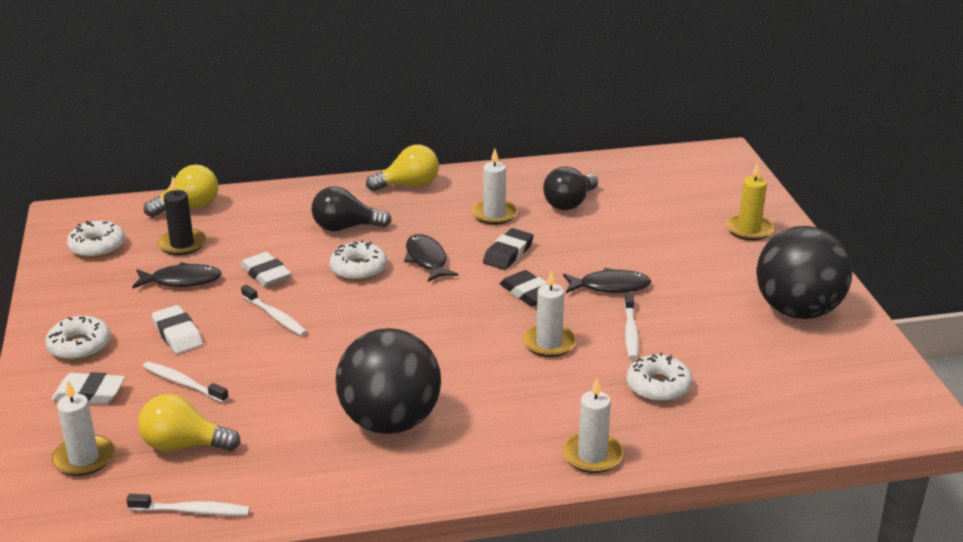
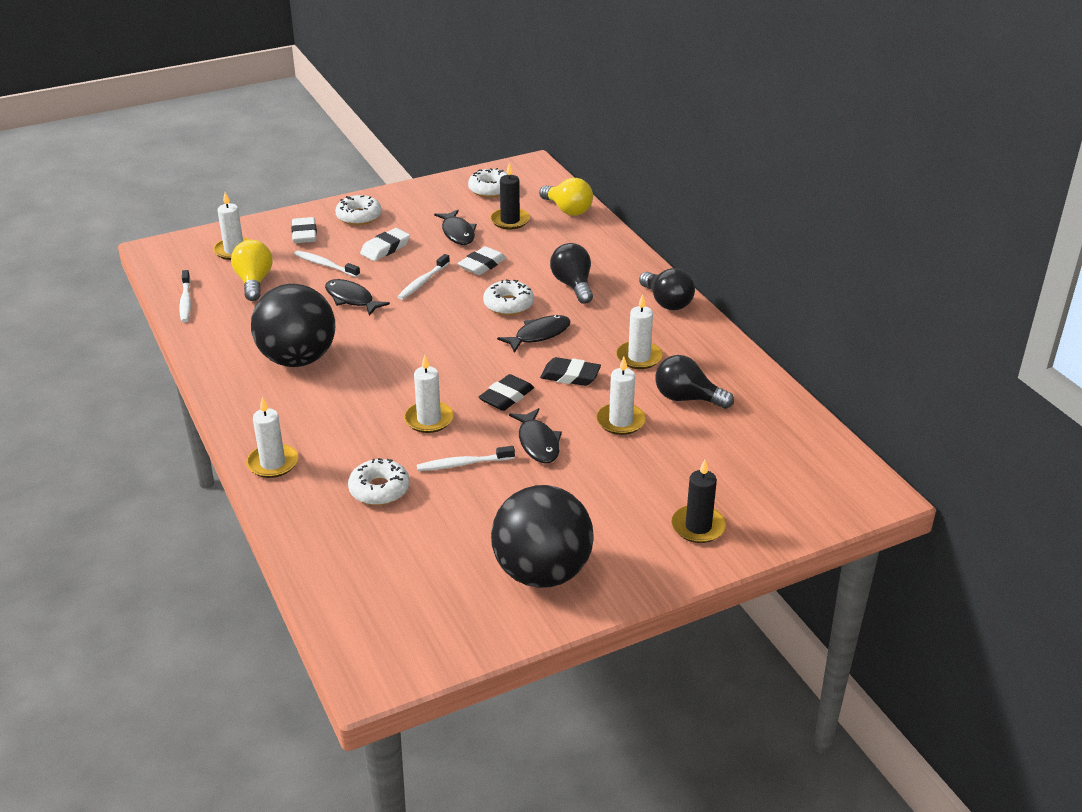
camera: 75 degrees right, 5 degrees up
(183, 383) = (325, 265): white toothbrush -> white toothbrush turned 75 degrees counterclockwise
(279, 370) = (351, 299): none -> black fish
(408, 185) = (666, 302): yellow light bulb -> black light bulb
(592, 240) = (620, 421): none -> white candle
(749, 230) = (698, 527): yellow candle -> black candle

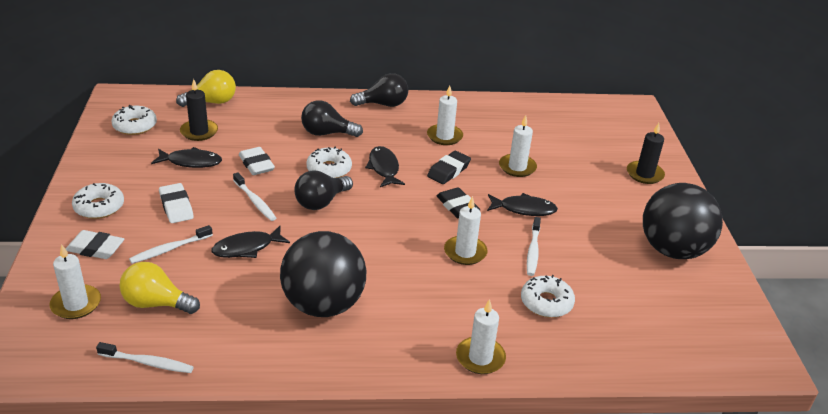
camera: 70 degrees left, 0 degrees up
(687, 398) = (505, 134): black light bulb -> black light bulb (321, 202)

